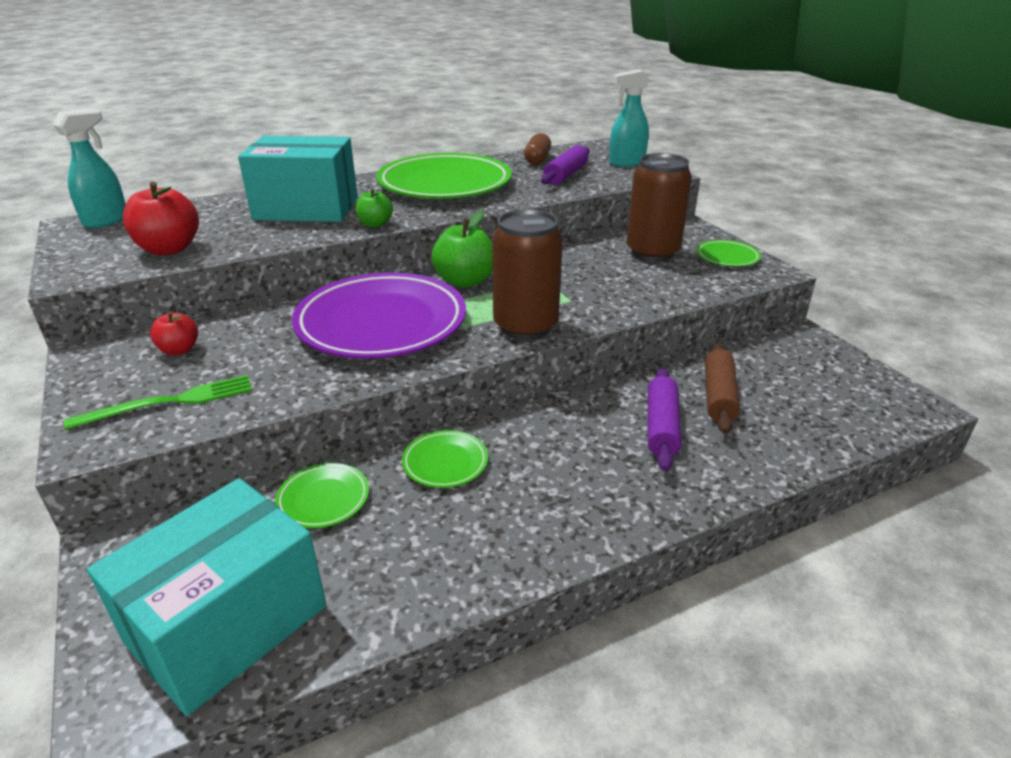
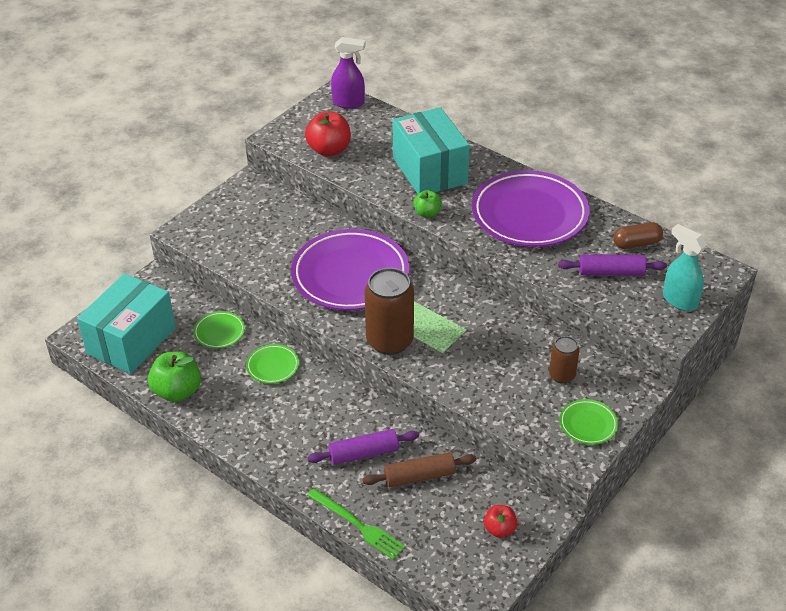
camera: 65 degrees right, 10 degrees up
(106, 220) = (349, 103): turquoise spray bottle -> purple spray bottle
(170, 402) = (225, 237): green fork -> green fork (358, 525)
(179, 350) = (271, 212): red apple -> red apple (499, 529)
(227, 624) = (131, 341): turquoise box -> turquoise box turned 75 degrees counterclockwise
(445, 185) = (529, 214): green plate -> purple plate
(465, 281) = (433, 289): green apple -> green apple (177, 391)
(652, 252) = (562, 375): brown can -> brown can, size x0.54

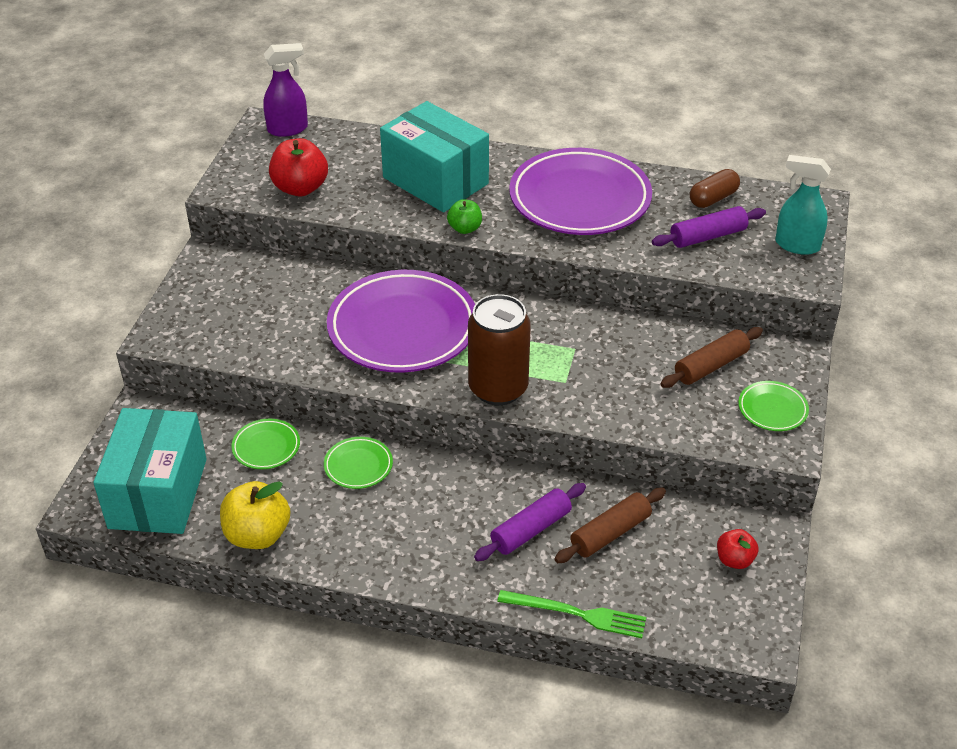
camera: 25 degrees left, 0 degrees up
(177, 391) = (257, 535): green apple -> yellow apple
(562, 375) = (711, 366): brown can -> brown rolling pin

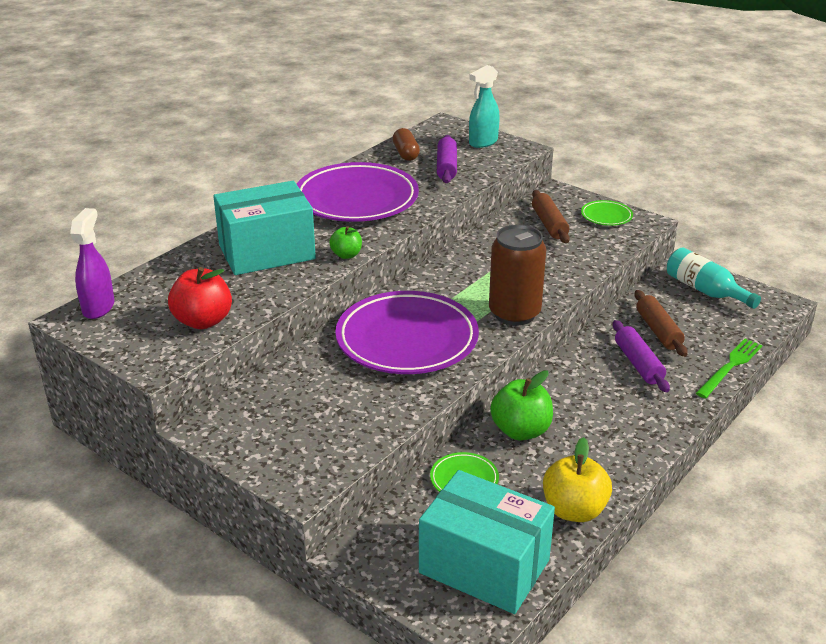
camera: 65 degrees left, 10 degrees down
(358, 466) = (521, 431): green plate -> green apple
(734, 560) = (705, 290): red apple -> turquoise bottle

